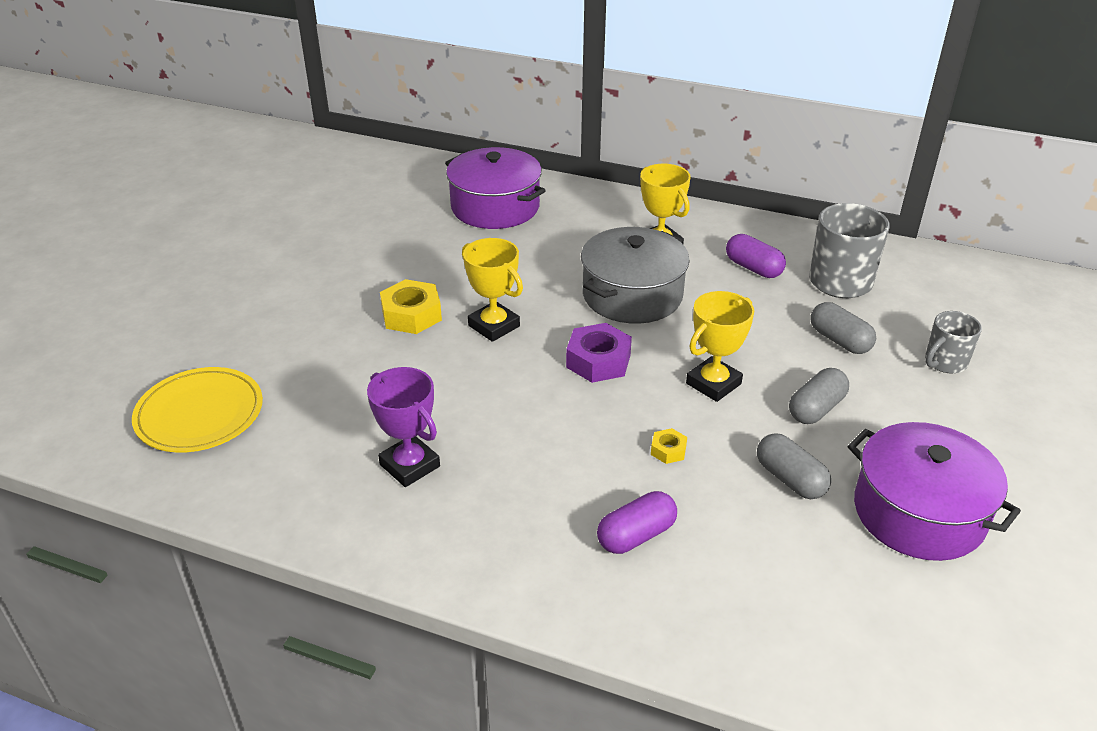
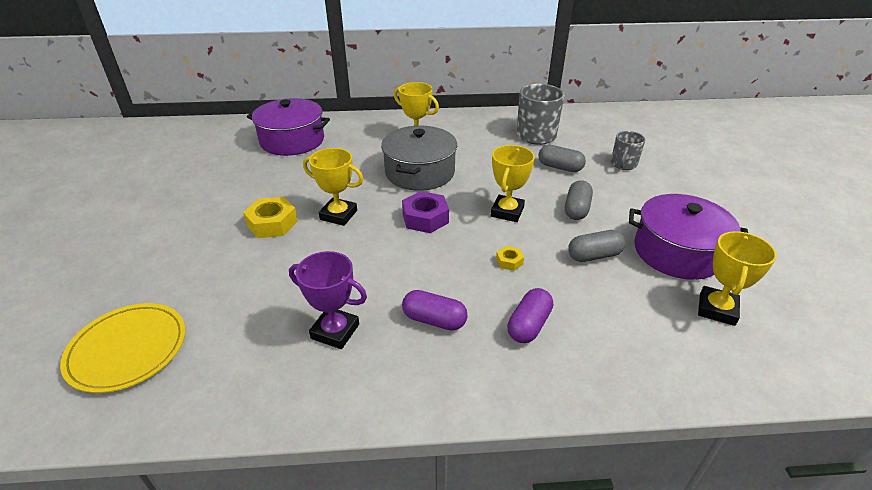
camera: 25 degrees left, 0 degrees up
(753, 268) = (482, 139): purple capsule -> purple capsule (434, 320)
(790, 479) = (594, 256): grey capsule -> grey capsule turned 45 degrees counterclockwise
(909, 604) = (717, 309): none -> yellow trophy

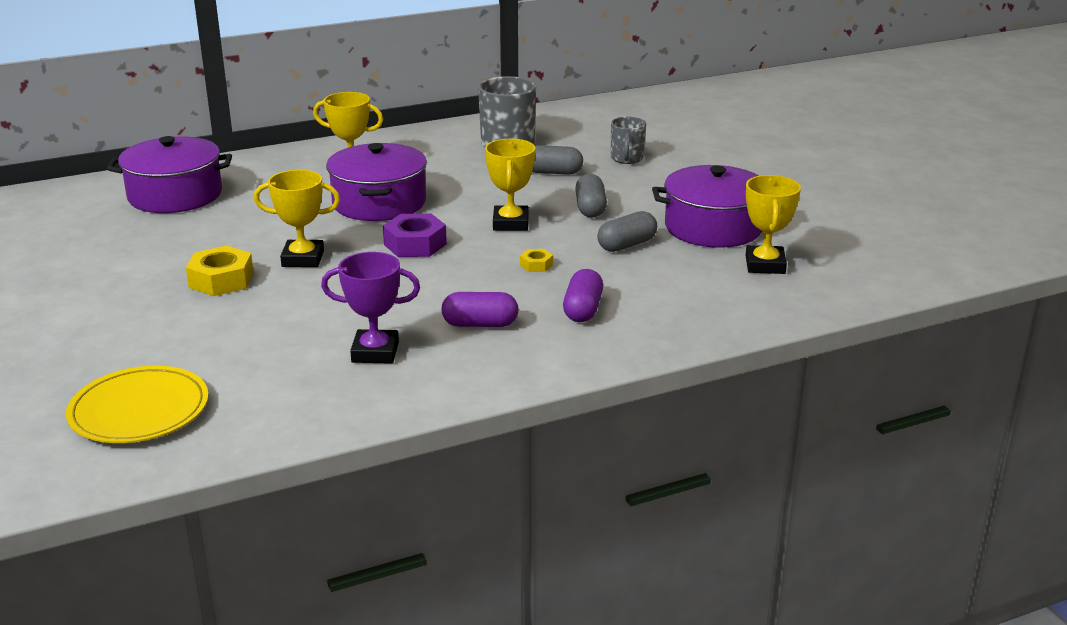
camera: 20 degrees left, 10 degrees down
(420, 172) = (379, 203): grey pot -> purple pot

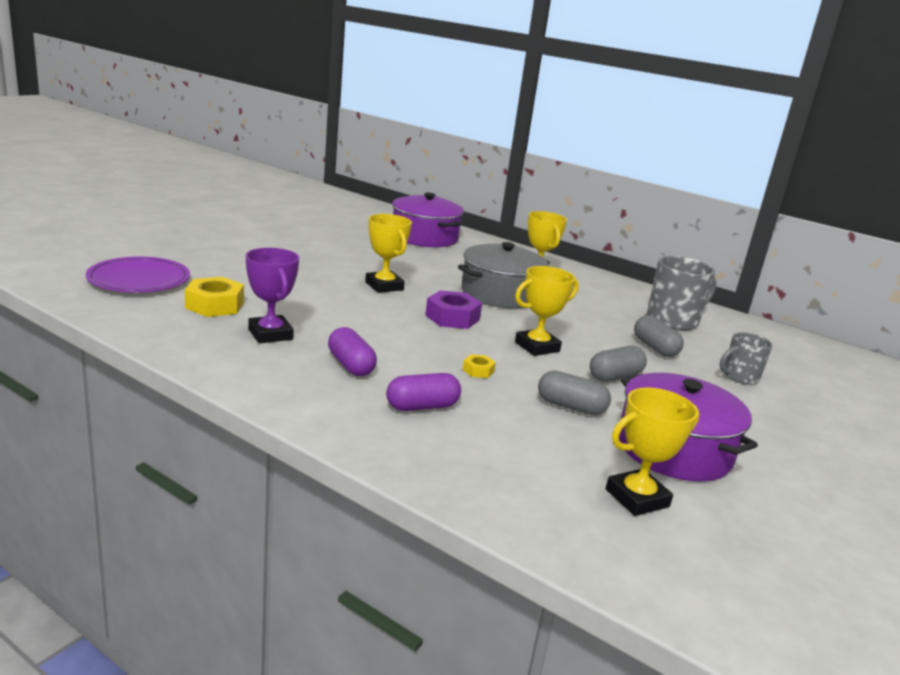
camera: 55 degrees right, 5 degrees down
(139, 410) = (139, 280): yellow plate -> purple plate
(221, 280) = (327, 269): yellow nut -> yellow nut (215, 305)
(379, 203) = (500, 294): purple pot -> grey pot

